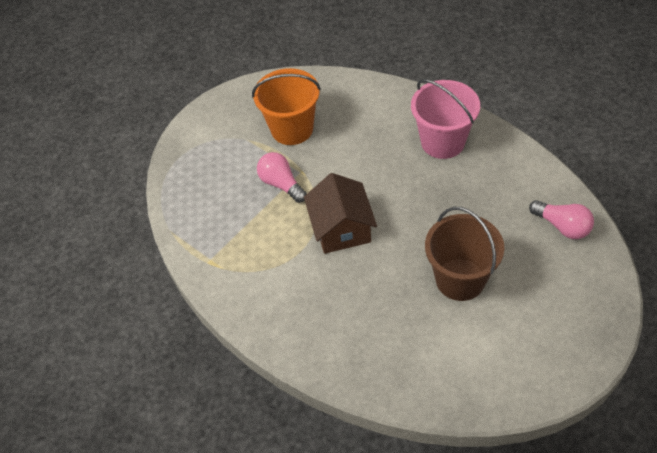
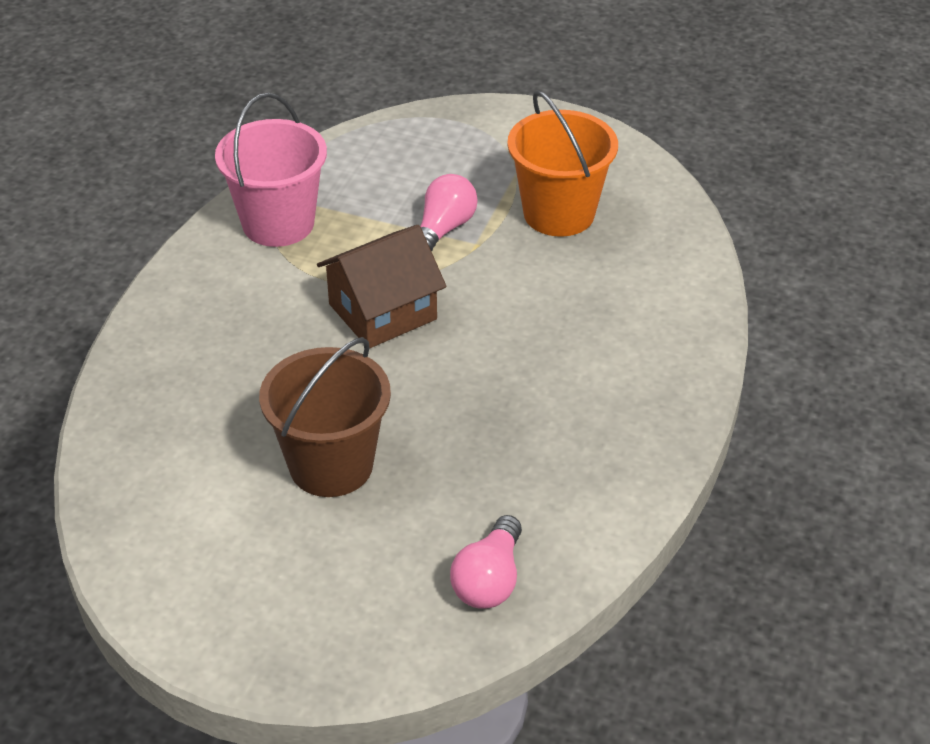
camera: 65 degrees right, 10 degrees down
(442, 142) = (615, 390): pink bucket -> pink bucket (278, 223)

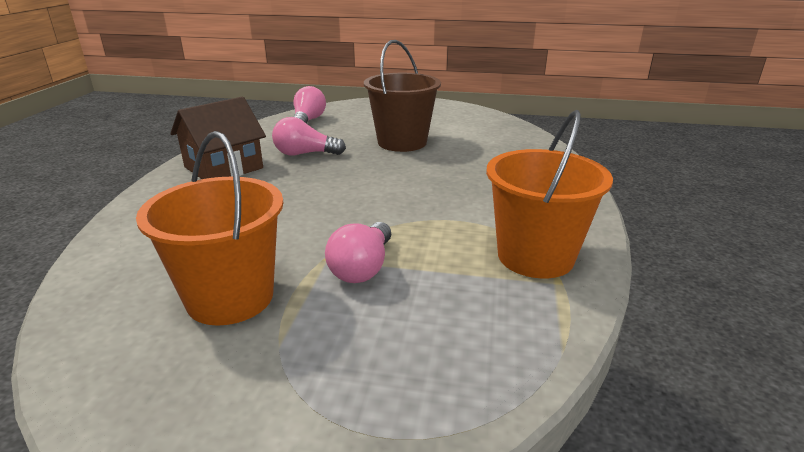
camera: 170 degrees right, 15 degrees down
(278, 223) = (535, 256): pink bucket -> orange bucket
(382, 311) = (400, 204): brown house -> brown house (223, 167)
(495, 447) = (305, 154): none -> pink light bulb

